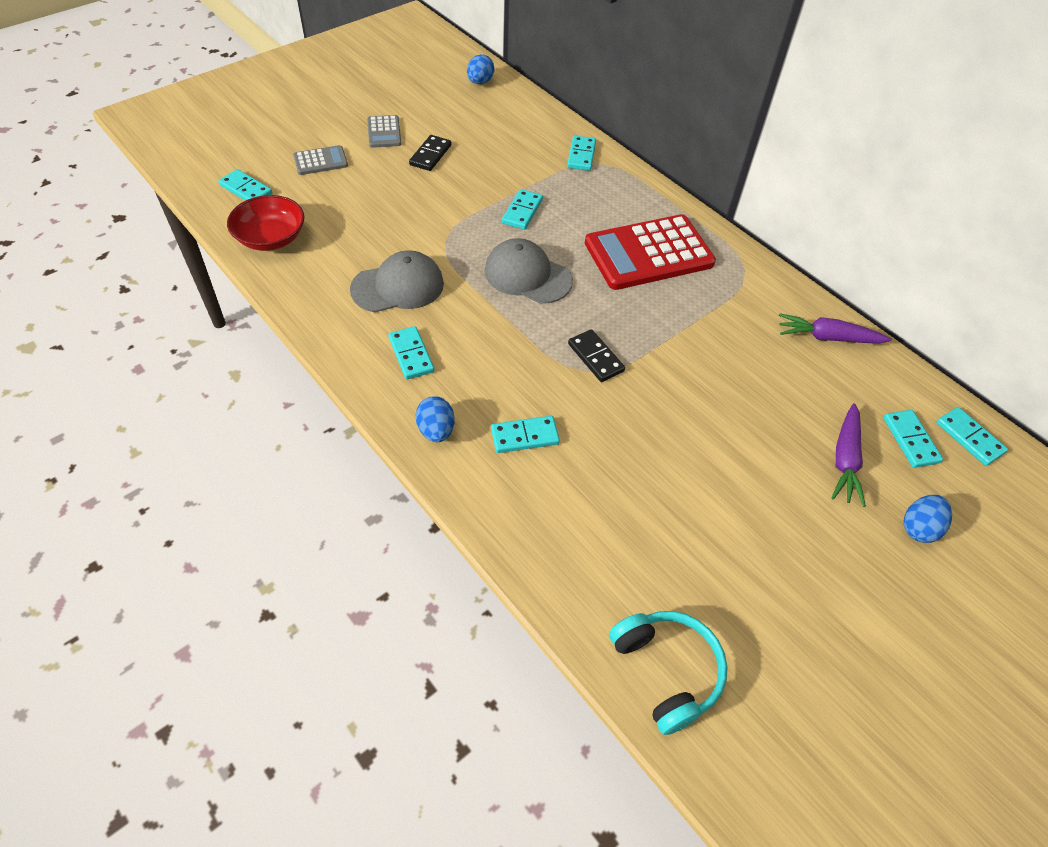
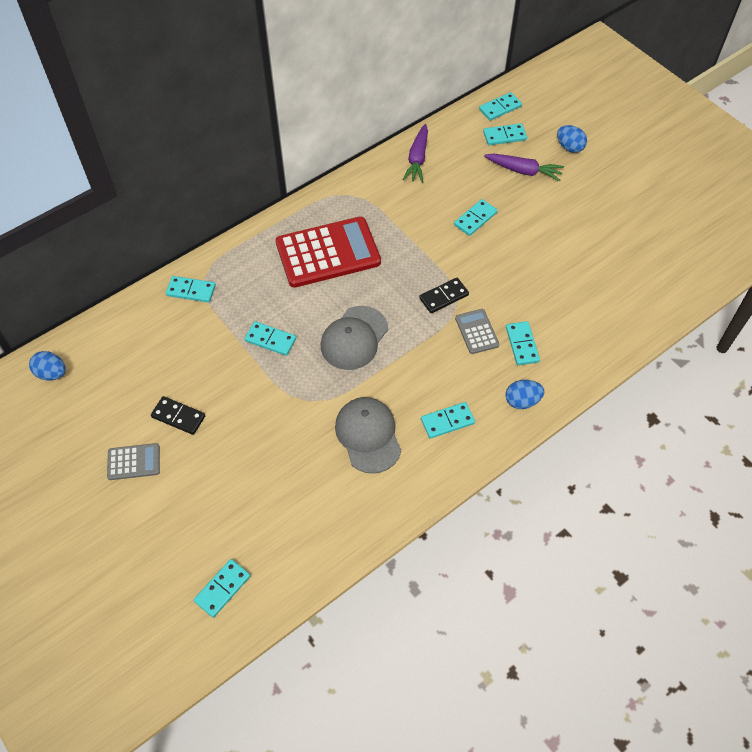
camera: 85 degrees left, 5 degrees up
(271, 238) = (300, 552): red bowl -> none
(320, 161) = (179, 520): grey calculator -> grey calculator (476, 332)
(648, 253) = (328, 253): red calculator -> red calculator turned 90 degrees counterclockwise
(667, 671) = (681, 279): turquoise headphones -> none
(735, 396) = (475, 219): none -> turquoise domino

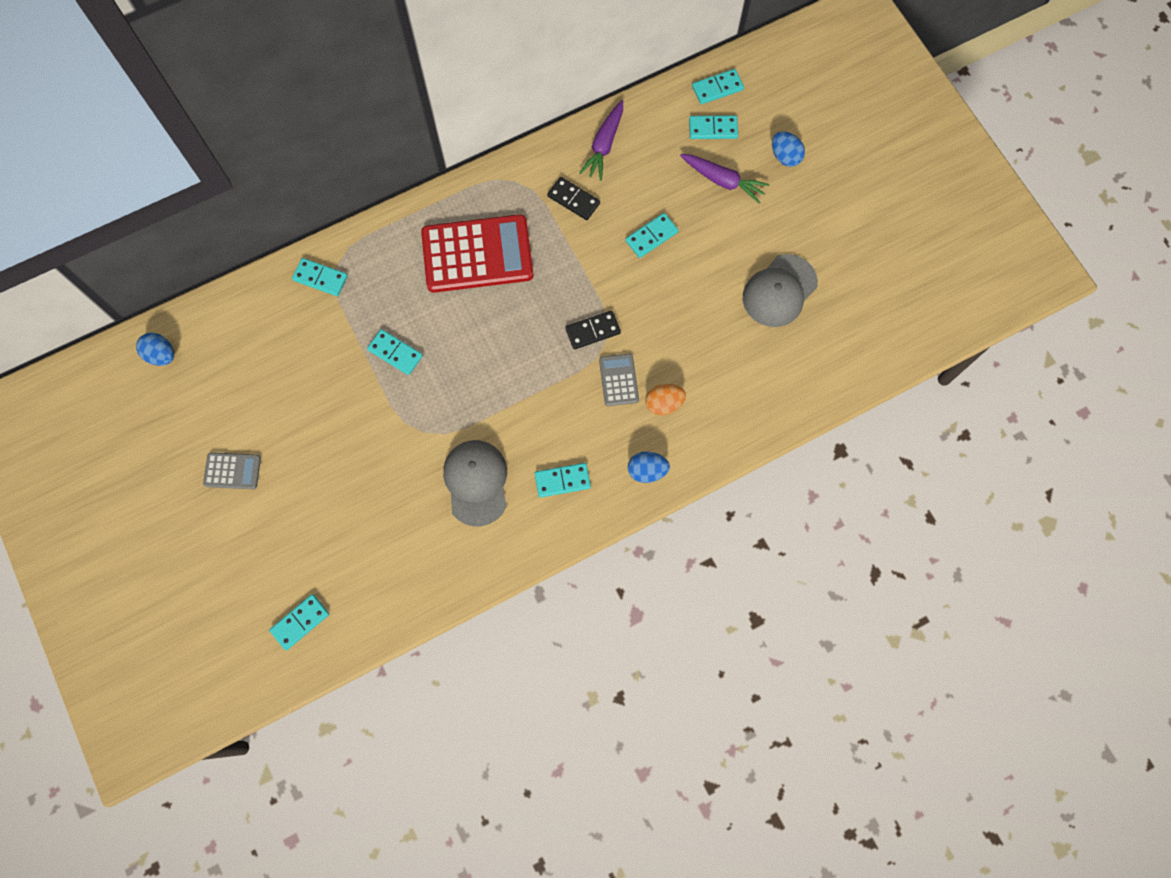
camera: 10 degrees right, 15 degrees up
(178, 416) = (285, 427): black domino -> black domino (573, 200)
(354, 338) = (485, 365): grey cap -> grey cap (779, 291)
(522, 344) = (664, 403): turquoise domino -> orange egg

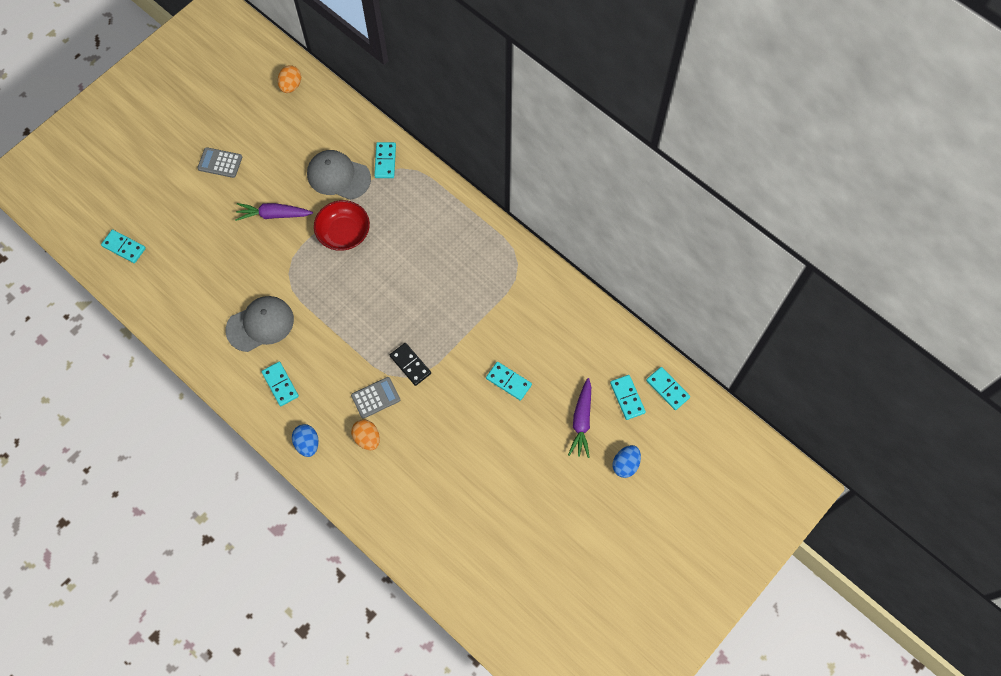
camera: 70 degrees right, 5 degrees down
(161, 355) = (291, 86): blue egg -> orange egg
(232, 471) = (220, 163): grey calculator -> grey calculator turned 120 degrees clockwise
(395, 353) = (344, 233): turquoise domino -> red bowl
(477, 254) = (444, 259): red calculator -> none
(573, 200) = (518, 312): black domino -> none
(604, 145) = (576, 318): purple carrot -> purple carrot (273, 215)
(779, 291) = (497, 498): grey cap -> grey cap (338, 176)

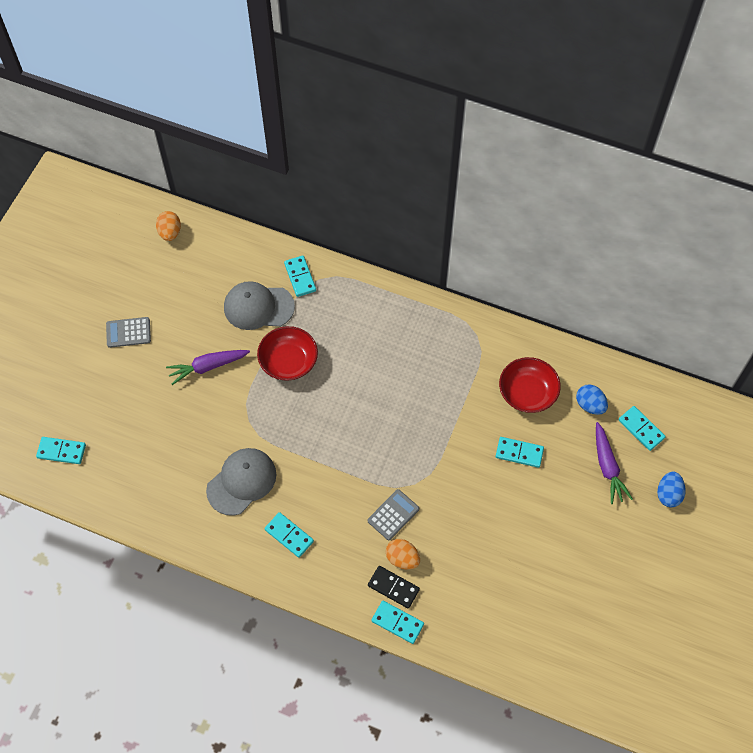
camera: 20 degrees left, 5 degrees down
(307, 443) = (343, 585): blue egg -> blue egg (590, 405)
(410, 365) = (414, 470): black domino -> black domino (393, 587)
(540, 330) = (527, 392): none -> red bowl
(667, 389) = (675, 407): turquoise domino -> turquoise domino (397, 623)

